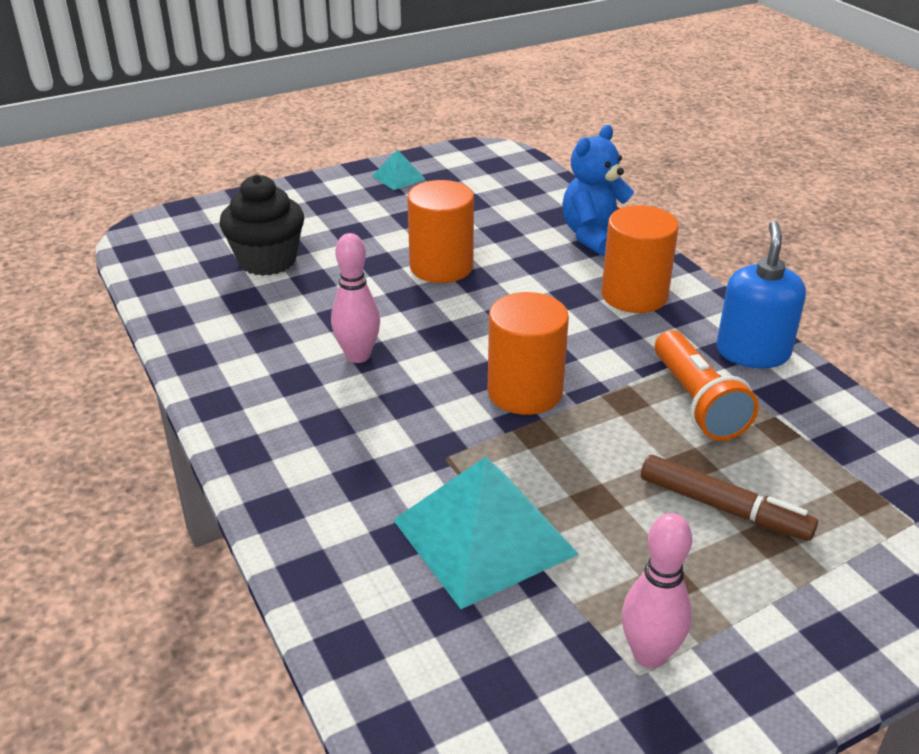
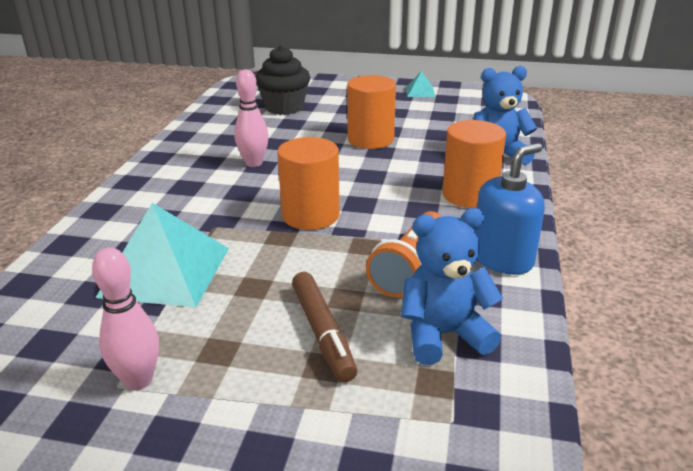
camera: 40 degrees right, 5 degrees down
(811, 452) = (444, 335): none -> blue teddy bear

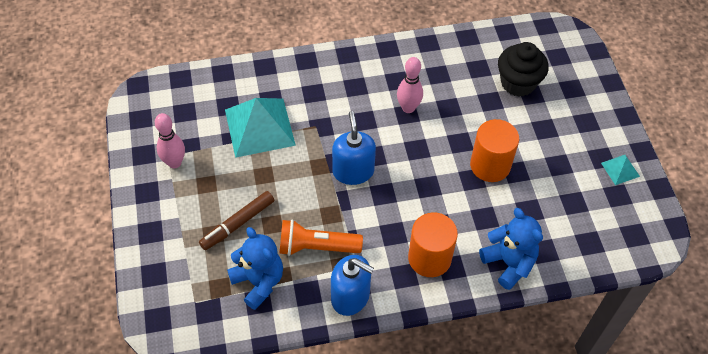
camera: 65 degrees right, 25 degrees up
(310, 215) = (353, 171): orange cylinder -> blue soap dispenser

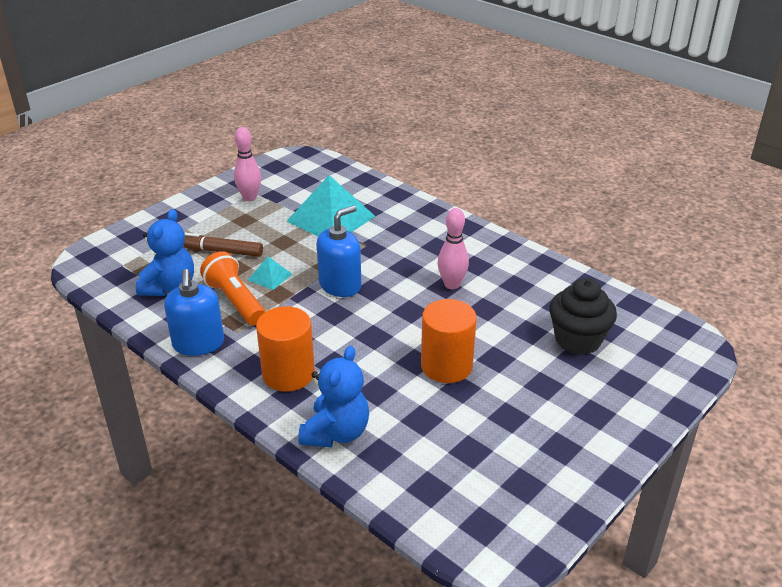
camera: 55 degrees right, 20 degrees down
(620, 169) = (563, 471): turquoise pyramid -> turquoise pyramid (270, 277)

